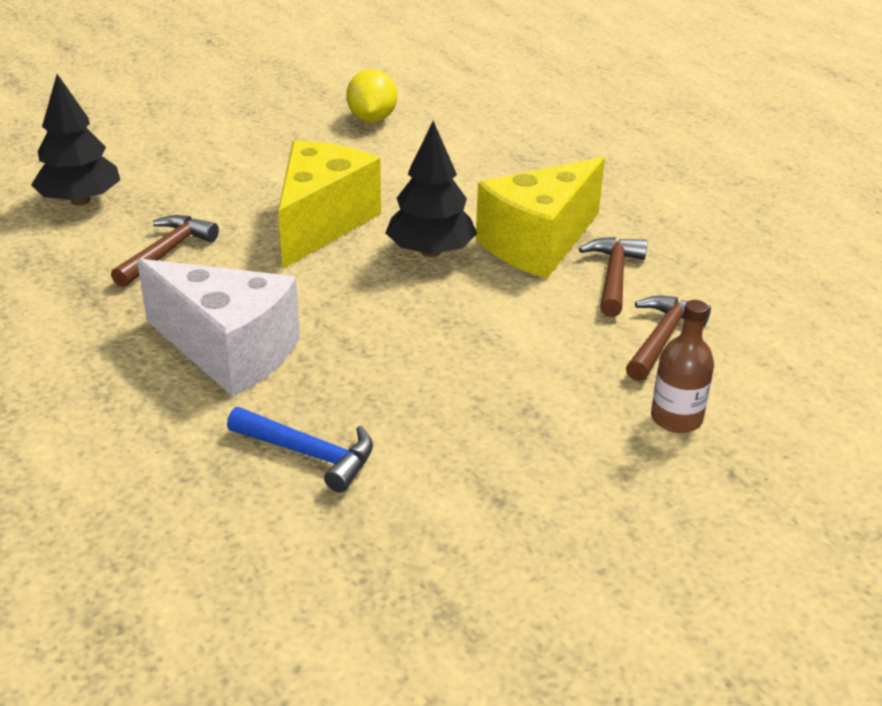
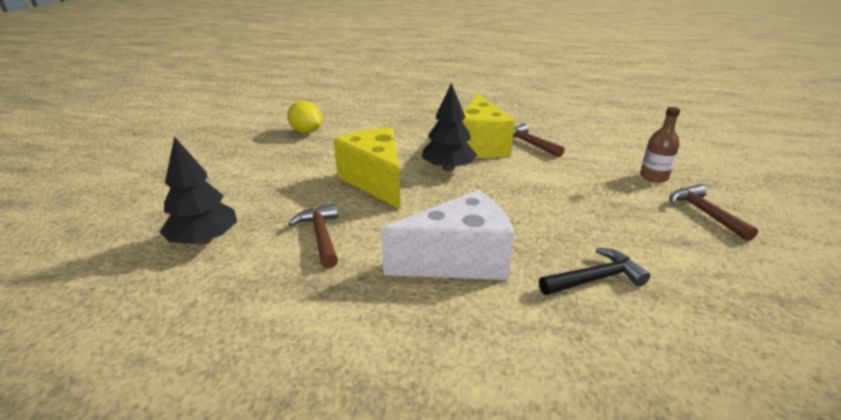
camera: 45 degrees left, 5 degrees down
(310, 454) = (595, 279): blue hammer -> black hammer
(662, 338) = (589, 155): brown hammer -> brown hammer (704, 213)

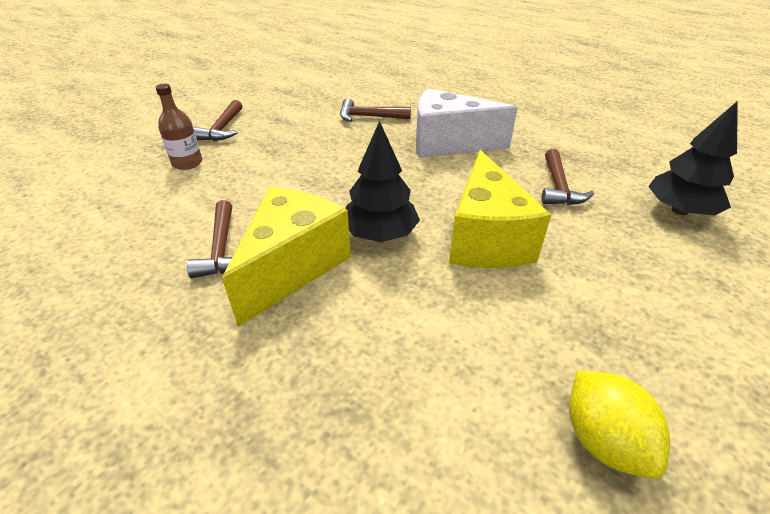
camera: 155 degrees left, 10 degrees up
(595, 279) = (369, 117): black hammer -> brown hammer

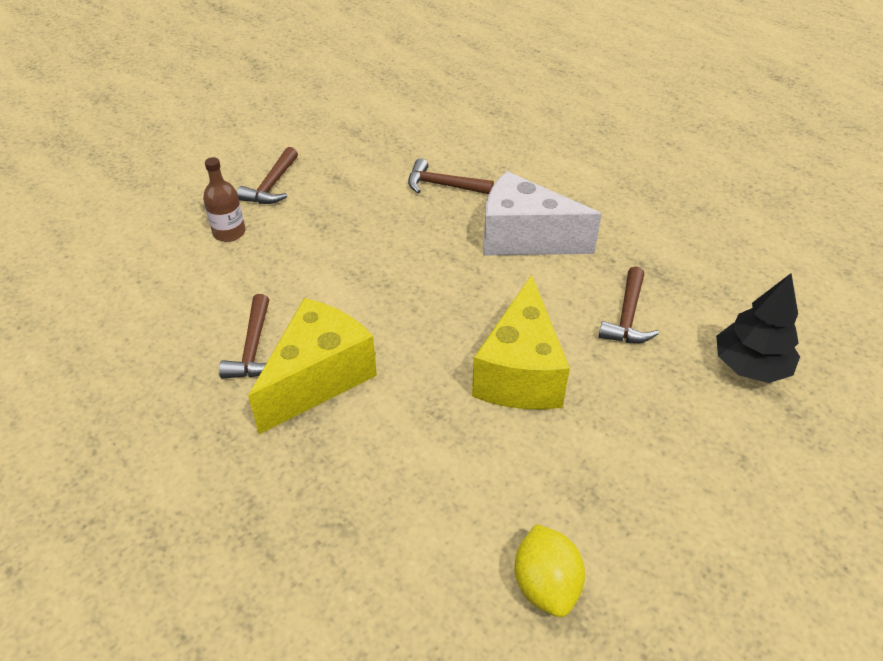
camera: 10 degrees right, 5 degrees up
(380, 234) = (413, 352): black tree -> none

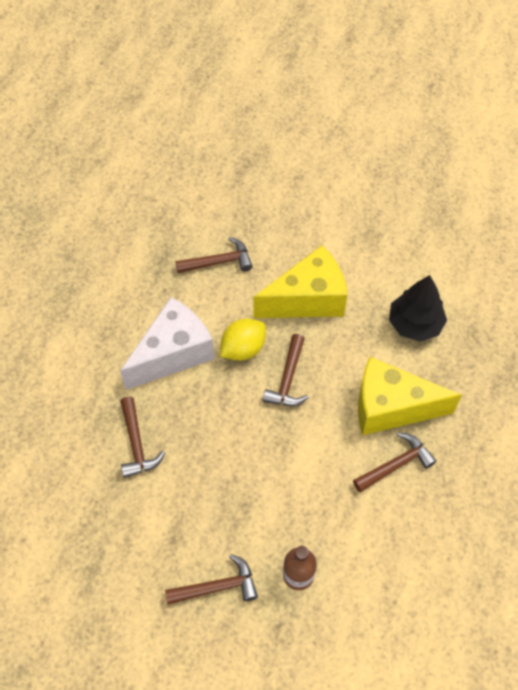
camera: 120 degrees left, 15 degrees up
(426, 309) = (288, 379): none -> brown hammer
(524, 238) = (173, 354): white cheese -> white cheese turned 120 degrees counterclockwise
(546, 585) = (433, 232): yellow lemon -> yellow lemon (243, 349)
(750, 366) = (223, 189): black tree -> black tree (414, 324)

